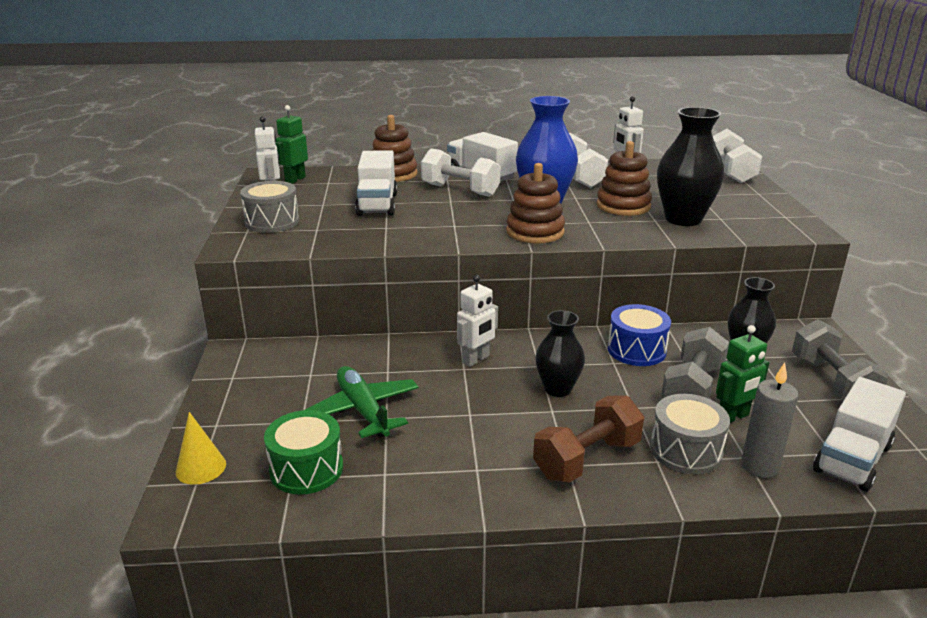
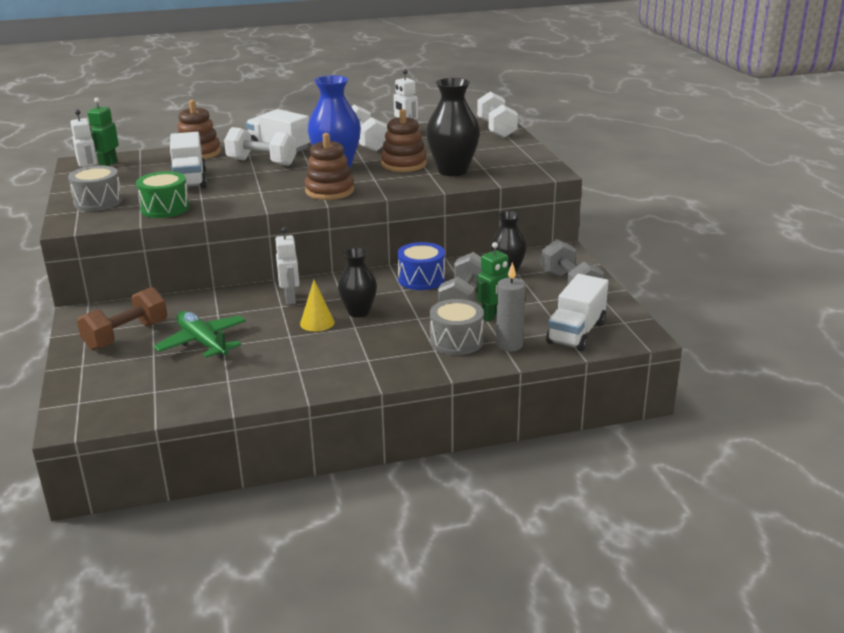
camera: 10 degrees left, 0 degrees up
(201, 467) = (79, 393): yellow cone -> yellow cone (317, 323)
(306, 469) = (165, 384): green drum -> green drum (165, 208)
(476, 359) = (290, 299): white robot -> white robot turned 45 degrees counterclockwise
(587, 459) = (382, 354): brown dumbbell -> brown dumbbell (126, 336)

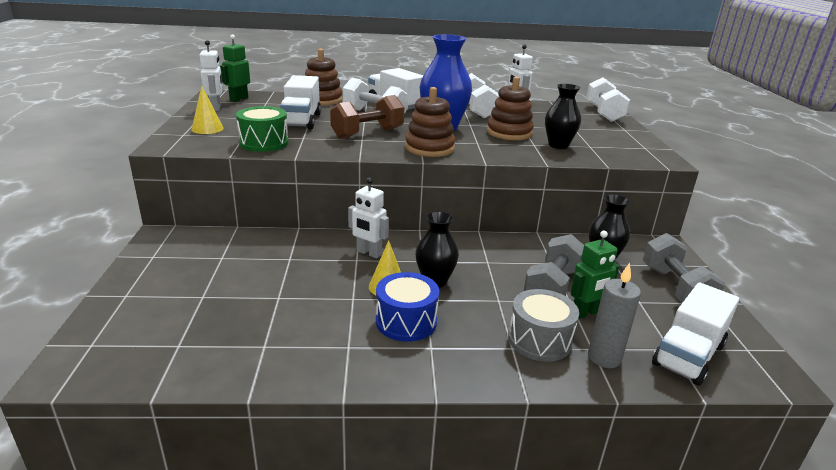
camera: 10 degrees right, 0 degrees up
(98, 202) = (207, 128): grey drum -> yellow cone
(126, 336) = (188, 268): brown dumbbell -> brown dumbbell (367, 133)
(202, 343) = (259, 290): green plane -> none
(290, 299) = (368, 253): white robot -> white robot turned 120 degrees clockwise
(421, 279) = (509, 253): blue drum -> blue drum (406, 321)
(452, 171) = (558, 145): black vase -> black vase, size x0.65

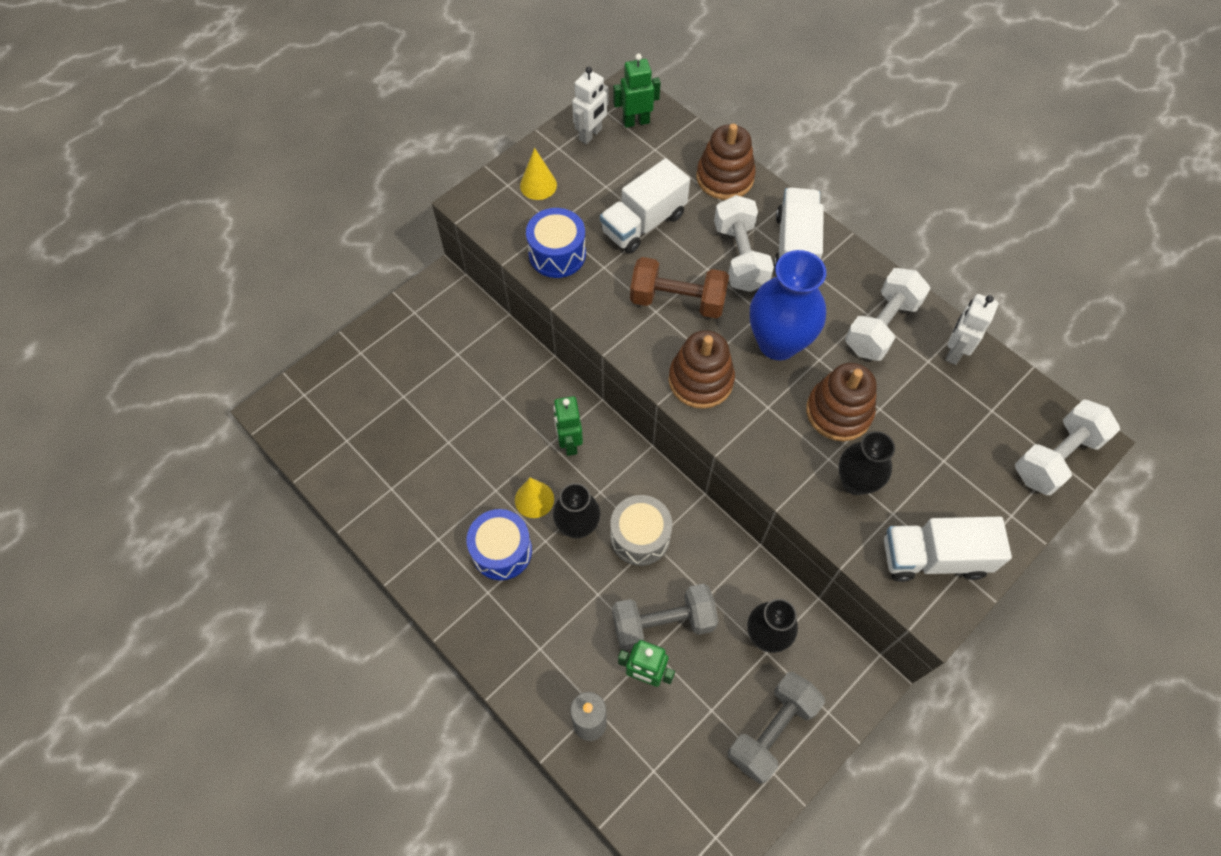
camera: 50 degrees right, 35 degrees up
(264, 143) = (557, 254): green drum -> blue drum
(368, 253) = (569, 443): white robot -> green robot
(539, 340) = (568, 662): grey drum -> grey drum (640, 537)
(688, 355) = (656, 789): white truck -> white truck (933, 557)

